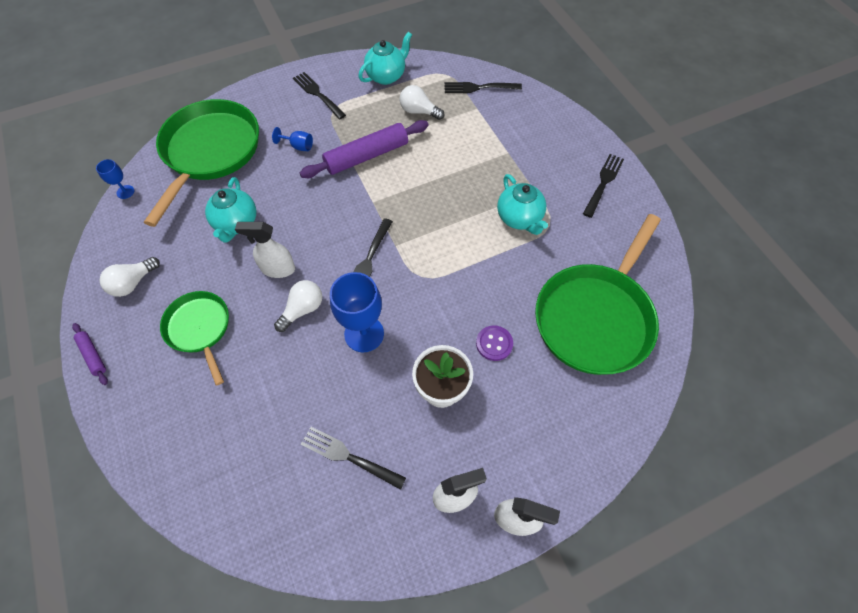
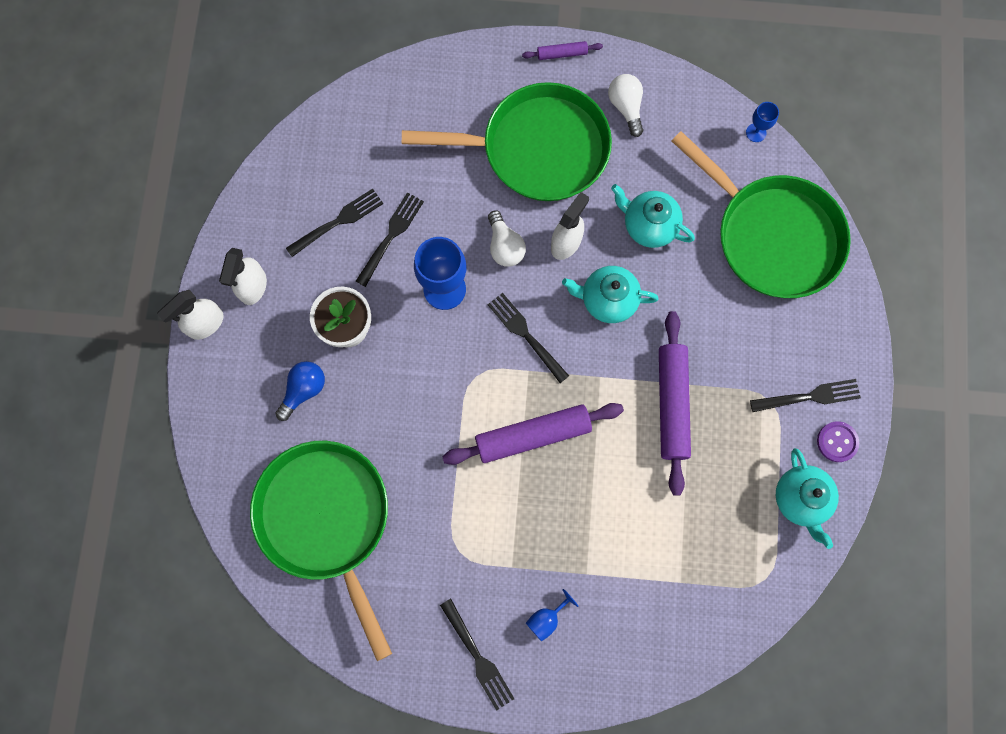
camera: 120 degrees right, 15 degrees up
(200, 329) = (537, 149): green pan -> green pan, size x1.79
(298, 146) = (729, 335): blue goblet -> blue goblet (546, 618)
(419, 111) = (713, 505): white light bulb -> none
(440, 221) = (533, 435): none -> purple rolling pin
(479, 87) = (715, 609): black fork -> black fork (391, 237)
(494, 343) = (361, 402): purple button -> purple button (837, 442)
(514, 393) = (304, 390): none -> blue light bulb
(519, 218) = (486, 523): turquoise teapot -> turquoise teapot (607, 300)

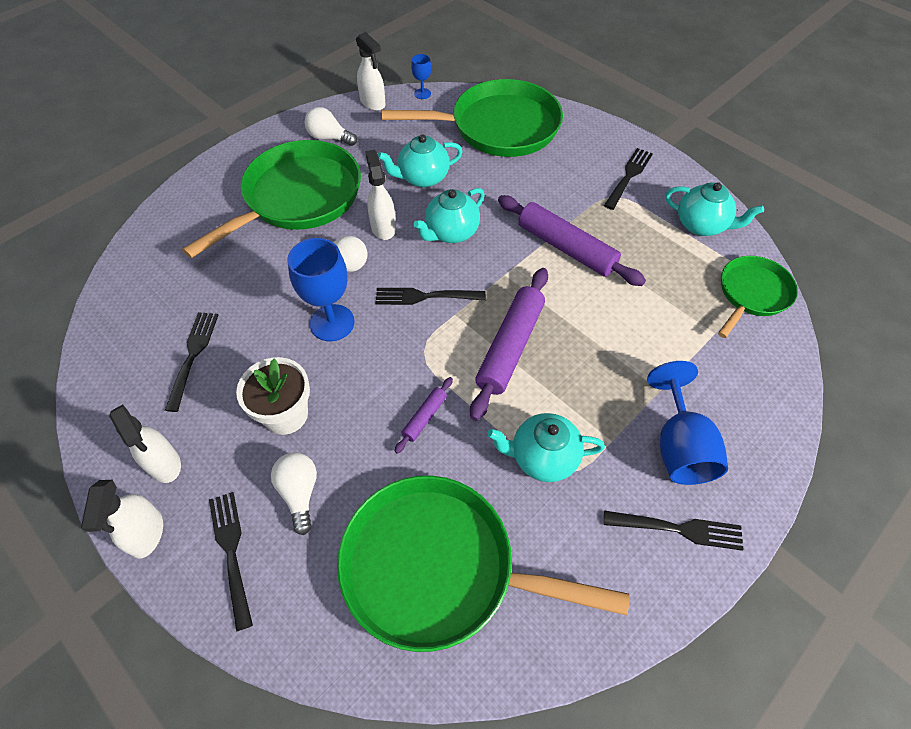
camera: 50 degrees left, 20 degrees down
(304, 390) = (299, 493): blue light bulb -> white light bulb
(391, 237) = (249, 328): black fork -> black fork (232, 553)
(458, 528) = (542, 457): none -> turquoise teapot
(546, 618) = (679, 446): blue goblet -> blue goblet, size x2.01
(562, 54) = (252, 144): purple rolling pin -> purple rolling pin (424, 417)
(703, 102) = (373, 103): none -> white spray bottle
(751, 588) = (752, 294): none -> green pan
(837, 442) = (674, 183): purple button -> none

